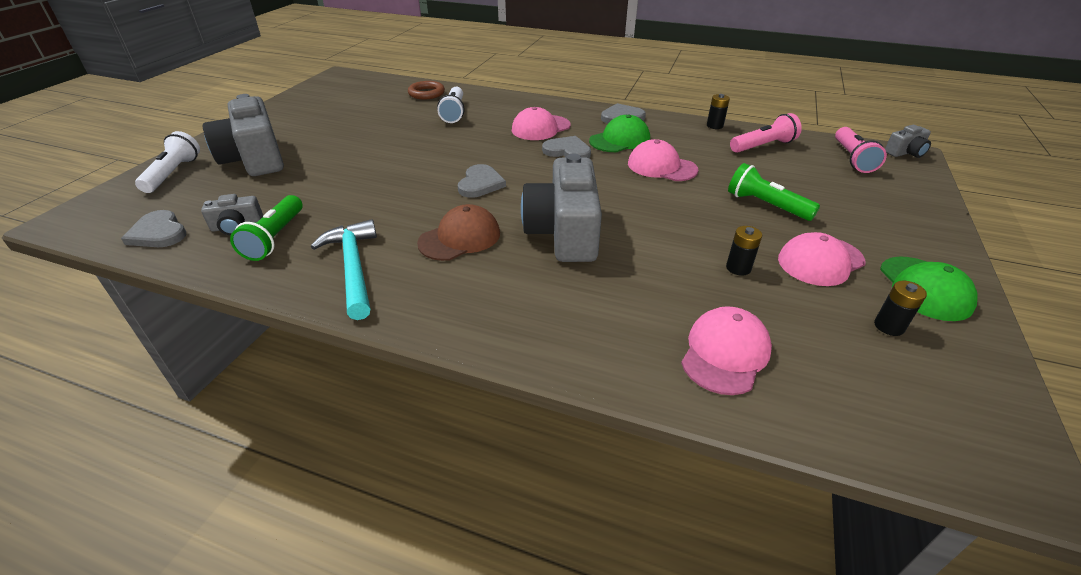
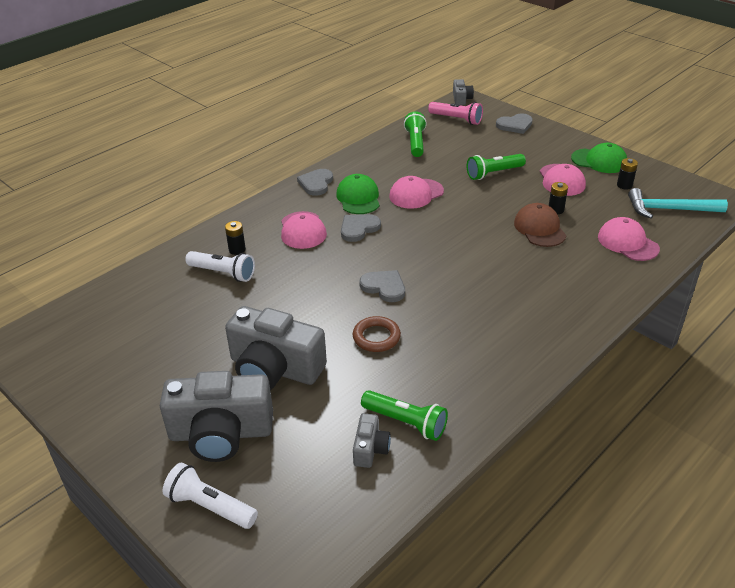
camera: 65 degrees left, 0 degrees up
(158, 233) = (349, 510): grey heart -> grey heart (515, 125)
(353, 267) = (477, 377): turquoise hammer -> turquoise hammer (669, 209)
(426, 93) = (151, 282): brown ring -> brown ring (376, 337)
(460, 238) = (463, 315): brown cap -> brown cap (539, 228)
(564, 232) = (481, 264): grey camera -> grey camera (274, 368)
(714, 126) = (368, 149): black battery -> black battery (237, 250)
(763, 146) = (415, 143): pink flashlight -> green flashlight

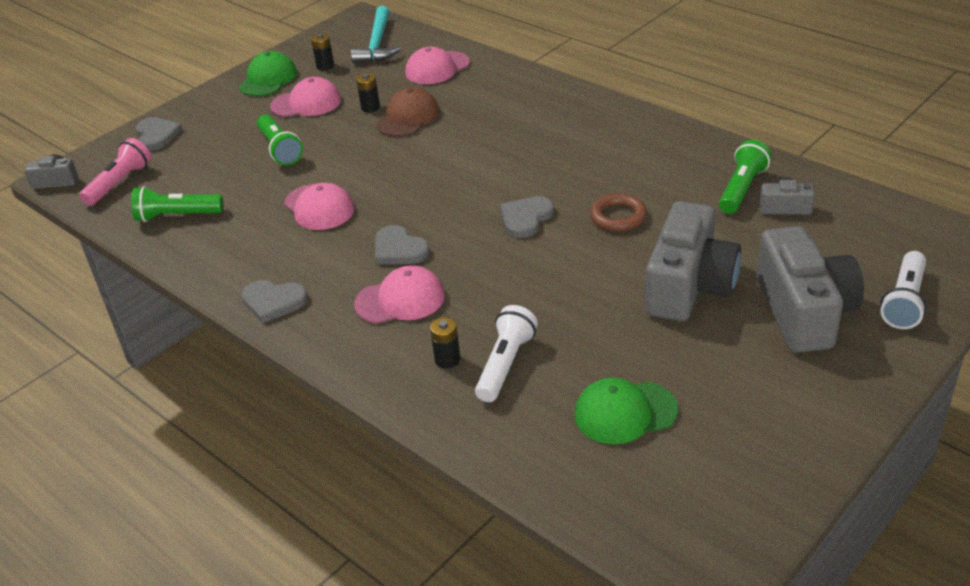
camera: 90 degrees left, 0 degrees up
(358, 198) = (321, 256): green cap -> green cap (625, 412)
(539, 228) = (408, 117): brown cap -> brown cap turned 135 degrees clockwise

